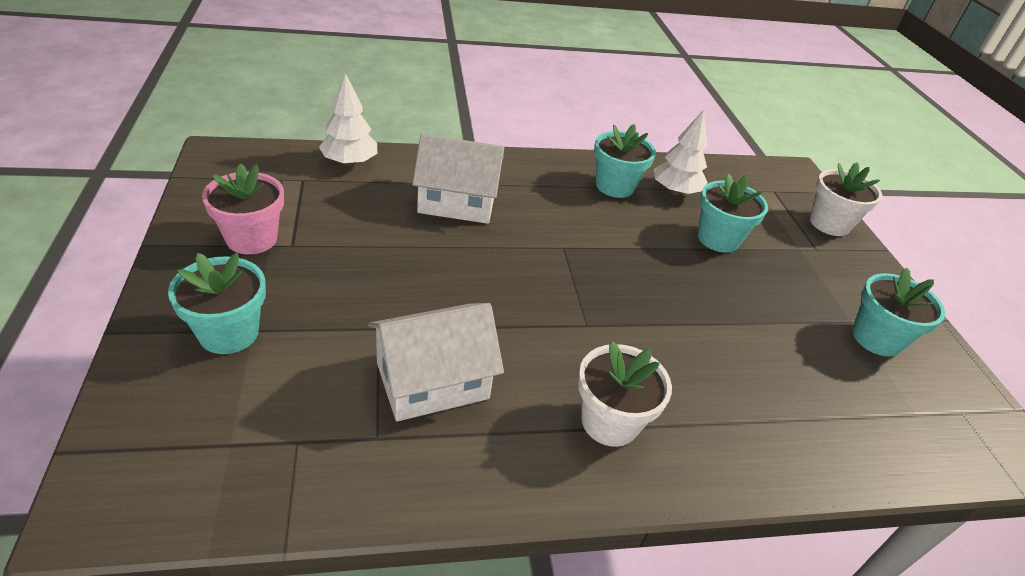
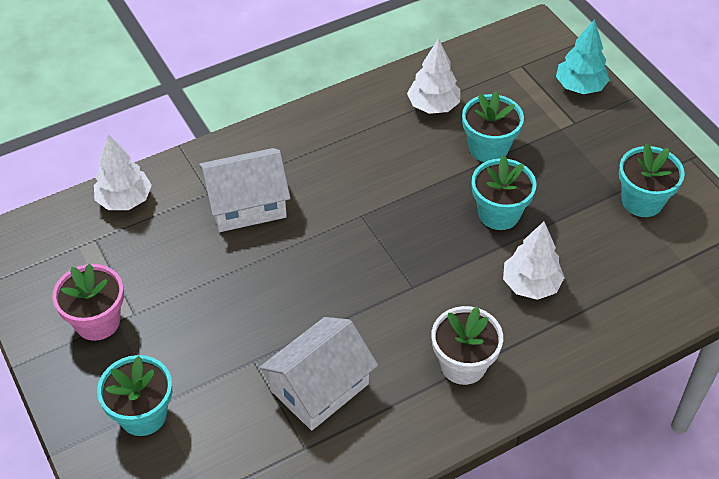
camera: 15 degrees left, 10 degrees up
(614, 186) = (377, 123): turquoise flower pot -> turquoise flower pot (499, 214)
(722, 371) = (530, 285): none -> white tree
(829, 224) = (580, 87): white flower pot -> turquoise tree

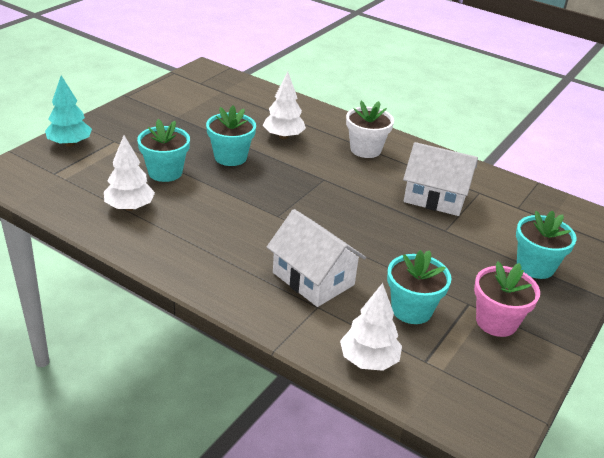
camera: 120 degrees left, 15 degrees down
(642, 201) = (179, 108): turquoise flower pot -> turquoise flower pot (411, 309)

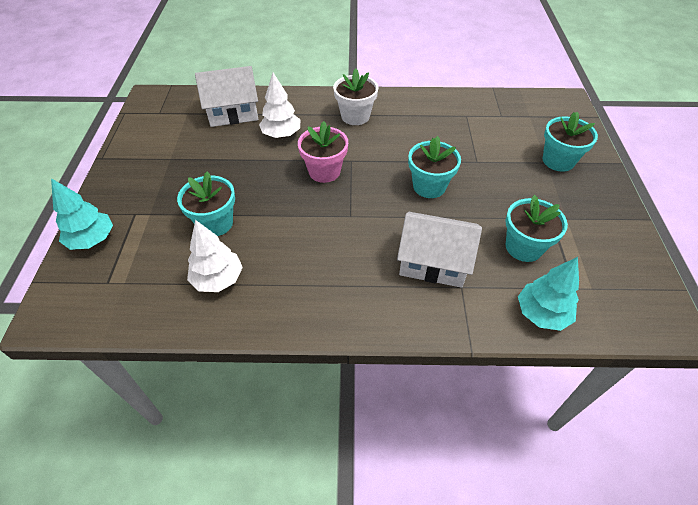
camera: 30 degrees left, 15 degrees up
(230, 157) = (257, 177): turquoise flower pot -> turquoise flower pot (429, 186)
(368, 360) = (541, 314): white tree -> turquoise tree
(435, 197) = (443, 135): white house -> white house (233, 112)
(496, 322) = (582, 223): pink flower pot -> pink flower pot (324, 171)

